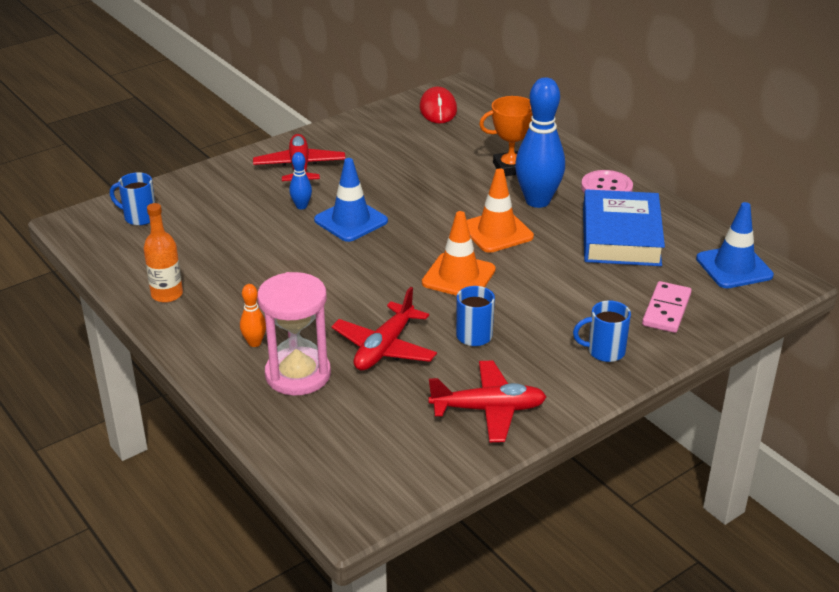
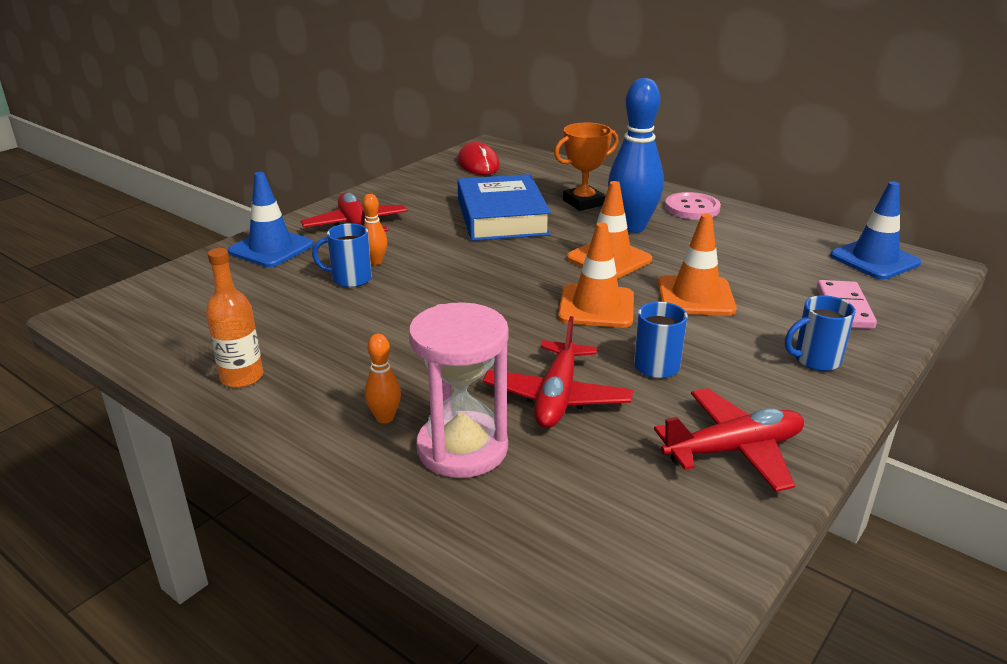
camera: 15 degrees left, 5 degrees down
(139, 217) = (177, 297): blue mug -> blue mug (350, 279)
(301, 206) = (375, 262): blue bowling pin -> orange bowling pin
(351, 221) = (440, 269): blue traffic cone -> blue traffic cone (271, 248)
(547, 279) = (695, 296): none -> orange traffic cone
(621, 236) = (740, 247): blue book -> blue book (502, 217)

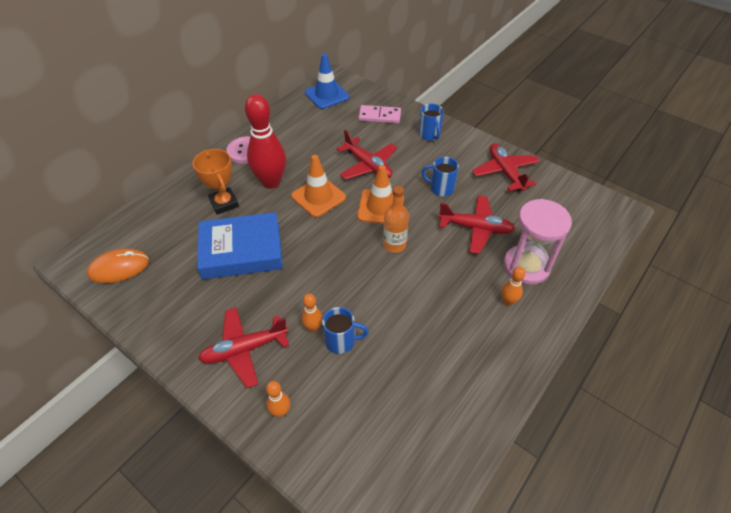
camera: 90 degrees left, 20 degrees up
(242, 377) = (480, 386): orange bottle -> orange bottle (394, 244)
(271, 248) = (280, 411): blue traffic cone -> orange bowling pin
(350, 279) = (341, 341): blue mug -> blue mug turned 90 degrees counterclockwise
(478, 164) = (119, 268): red mouse -> orange mouse
(632, 227) = (271, 182): blue bowling pin -> red bowling pin
(695, 296) = (368, 165): orange traffic cone -> red plane

